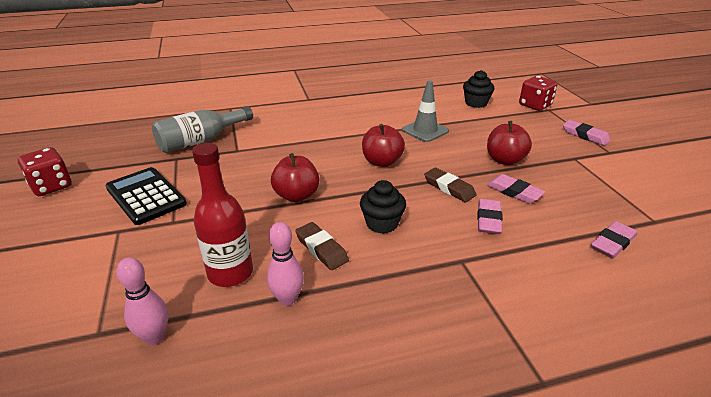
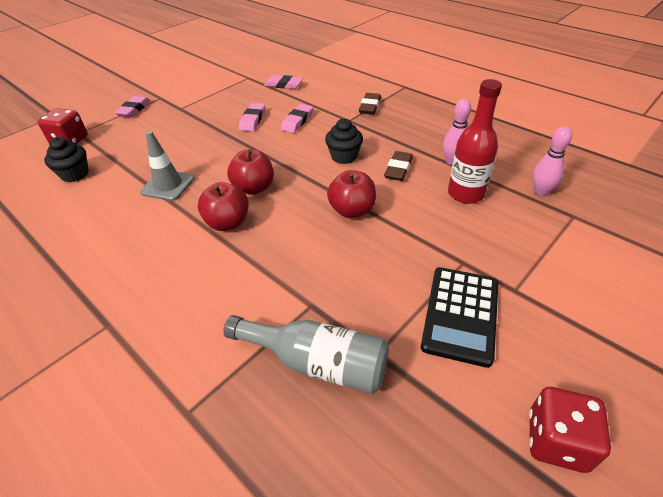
camera: 120 degrees left, 10 degrees up
(449, 188) = (270, 144): brown eraser -> brown eraser (369, 106)
(488, 219) = (297, 121): pink eraser -> pink eraser turned 45 degrees counterclockwise
(505, 160) = (204, 132): red apple -> red apple (228, 223)

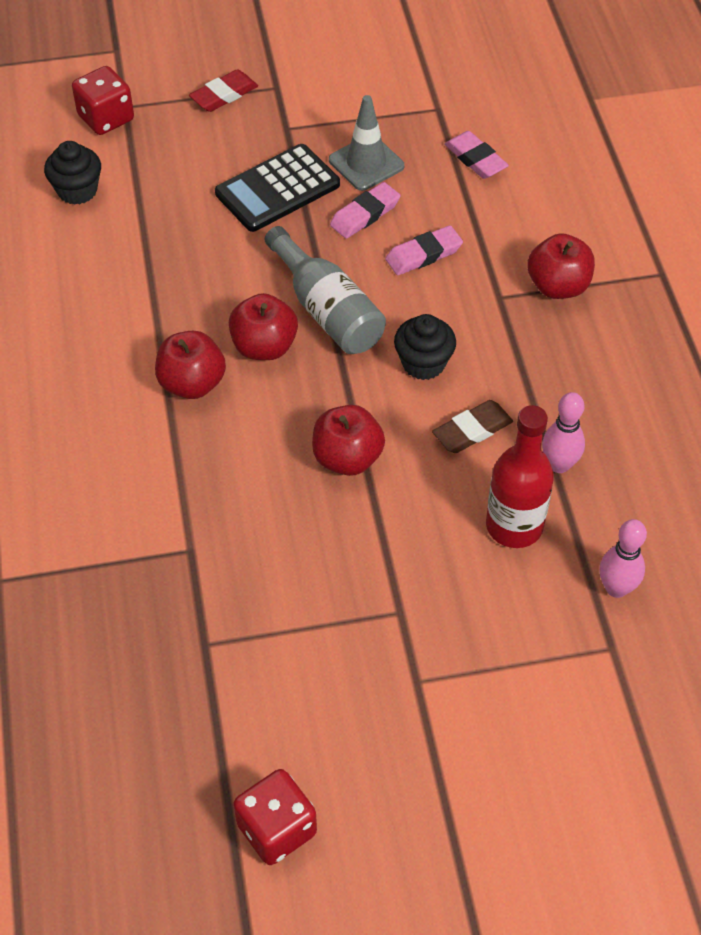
camera: 35 degrees right, 10 degrees up
(134, 109) = (224, 95): pink eraser -> red eraser
(168, 185) = (169, 278): grey traffic cone -> grey traffic cone (366, 163)
(316, 362) = (141, 613): grey bottle -> grey bottle (327, 310)
(369, 106) = (558, 286): brown eraser -> red apple
(460, 315) = (326, 665): black calculator -> black calculator (277, 189)

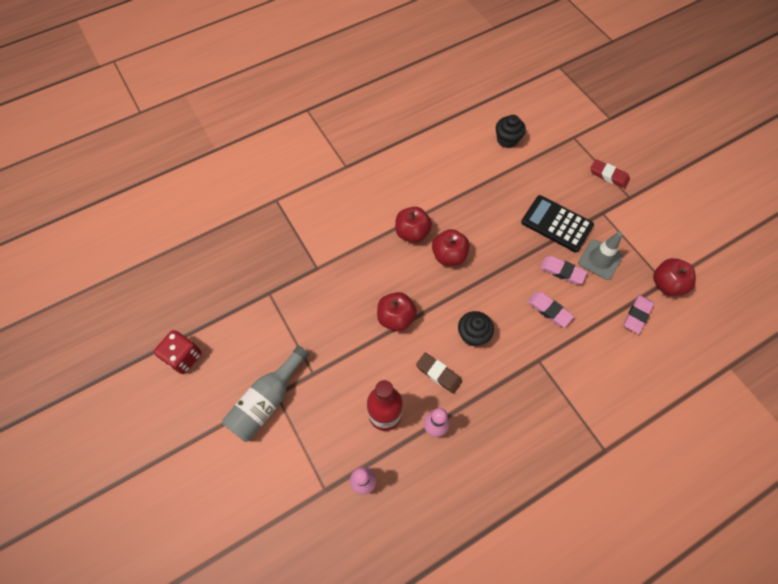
camera: 70 degrees right, 10 degrees up
(106, 118) = (561, 132): red dice -> none
(327, 310) = (486, 276): grey bottle -> grey bottle (267, 401)
(558, 286) = (563, 390): red apple -> red apple (666, 284)

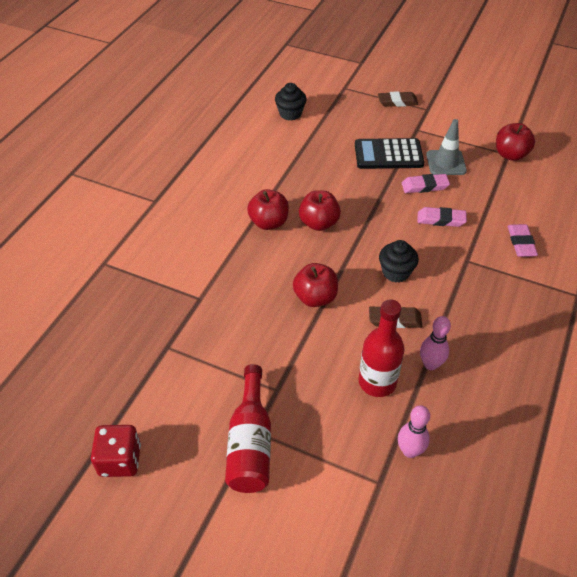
camera: 35 degrees left, 15 degrees down
(267, 401) = (250, 443): grey bottle -> red bottle
(608, 175) = (397, 102): red eraser -> brown eraser
(637, 315) = (509, 187): pink eraser -> pink eraser (521, 243)

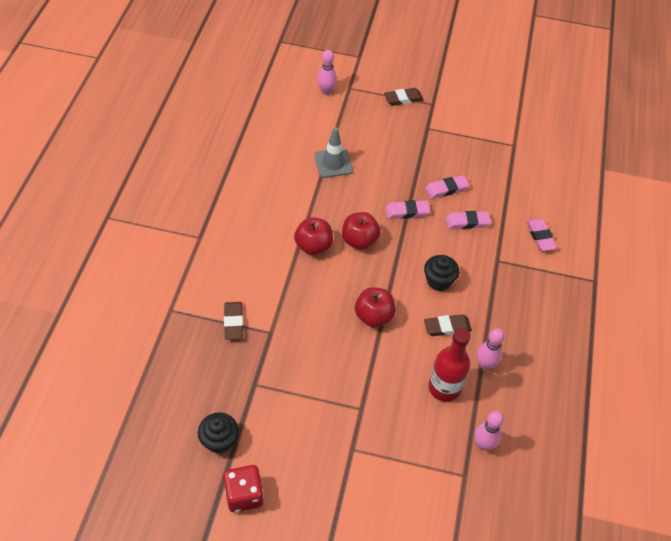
camera: 15 degrees left, 5 degrees up
(164, 283) = (233, 322): none -> brown eraser
(250, 443) = (351, 460): red bottle -> none
(290, 113) = (304, 124): black cupcake -> black cupcake (219, 440)
(320, 88) = (326, 91): none -> pink bowling pin
(377, 202) = (407, 212): none -> pink eraser
(388, 154) = (407, 159): black calculator -> none
(446, 163) = (460, 161): grey traffic cone -> grey traffic cone (333, 163)
(510, 154) = (516, 146): red apple -> none

